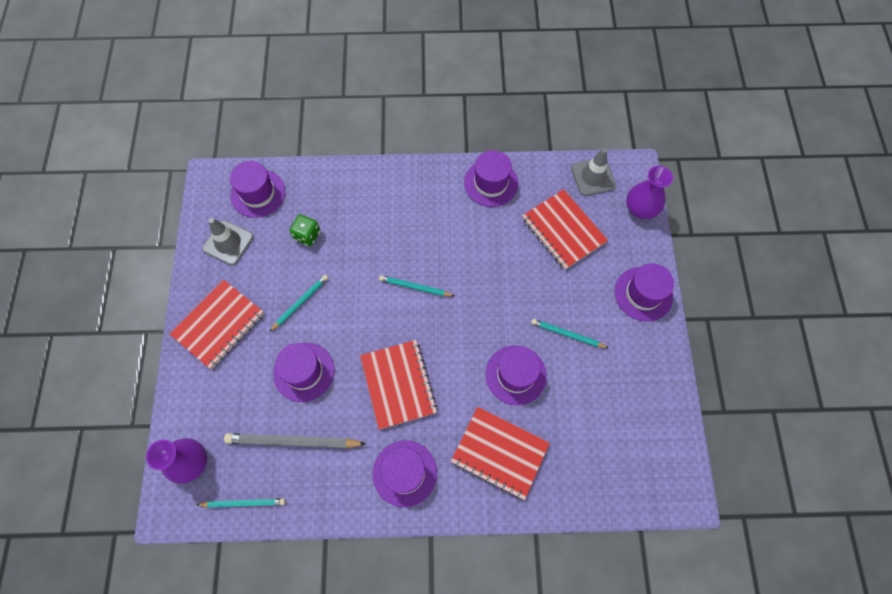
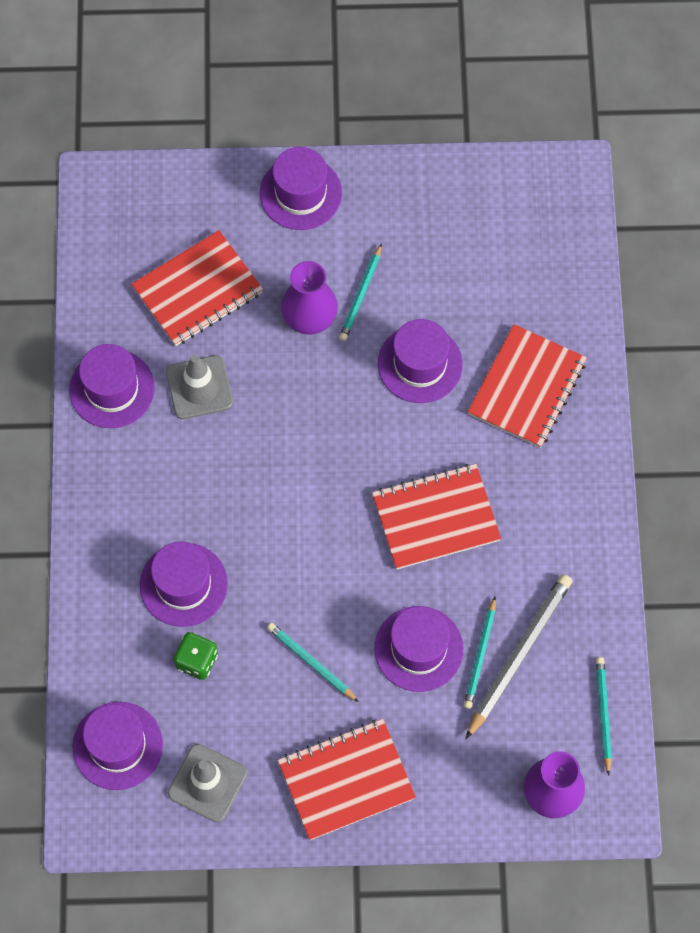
camera: 90 degrees left, 0 degrees up
(219, 324) = (346, 780): red notebook -> red notebook turned 60 degrees counterclockwise
(293, 441) = (519, 655): grey pencil -> grey pencil turned 150 degrees counterclockwise
(404, 473) = (556, 507): purple hat -> purple hat (183, 584)
(415, 287) = (287, 498): turquoise pencil -> turquoise pencil (480, 655)
(593, 177) = (106, 243): grey traffic cone -> grey traffic cone (199, 387)
(640, 208) = (163, 183): purple vase -> purple vase (309, 316)

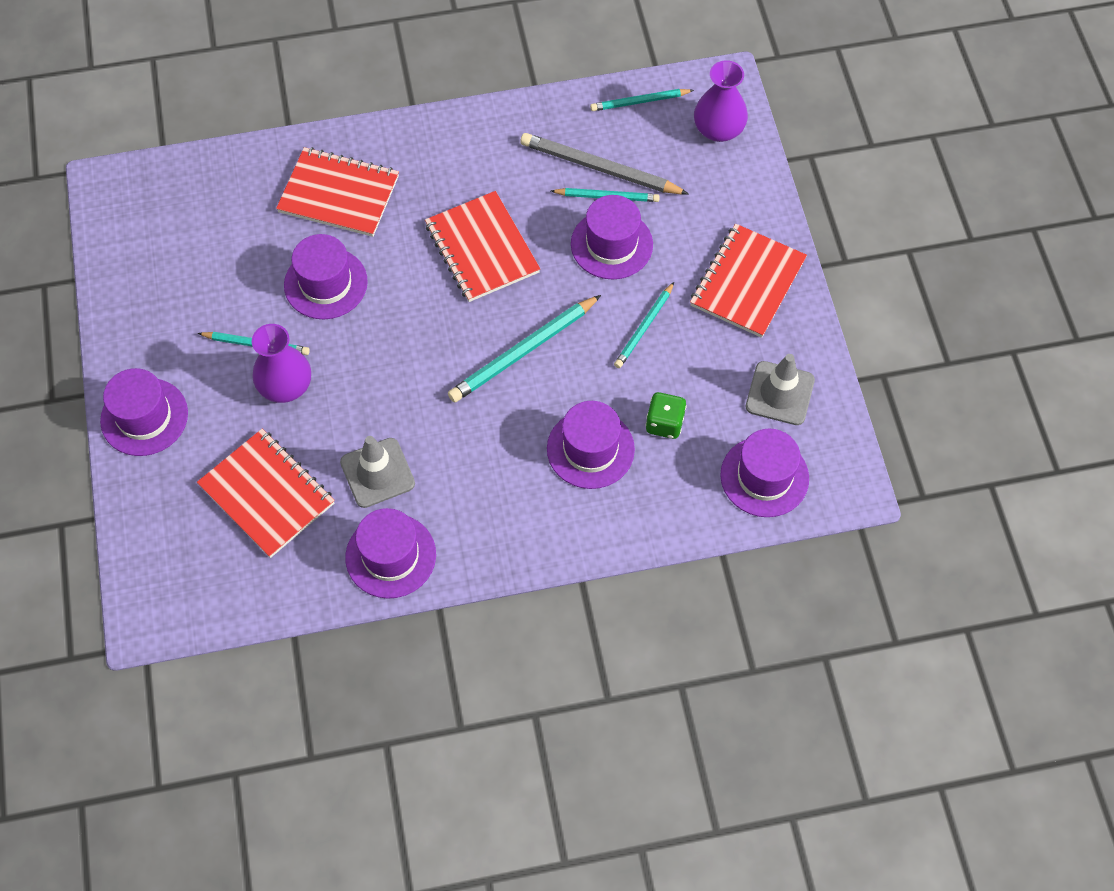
camera: 100 degrees left, 5 degrees down
(306, 539) = (523, 351): none -> turquoise pencil
(346, 780) = (747, 282): red notebook -> red notebook turned 60 degrees clockwise

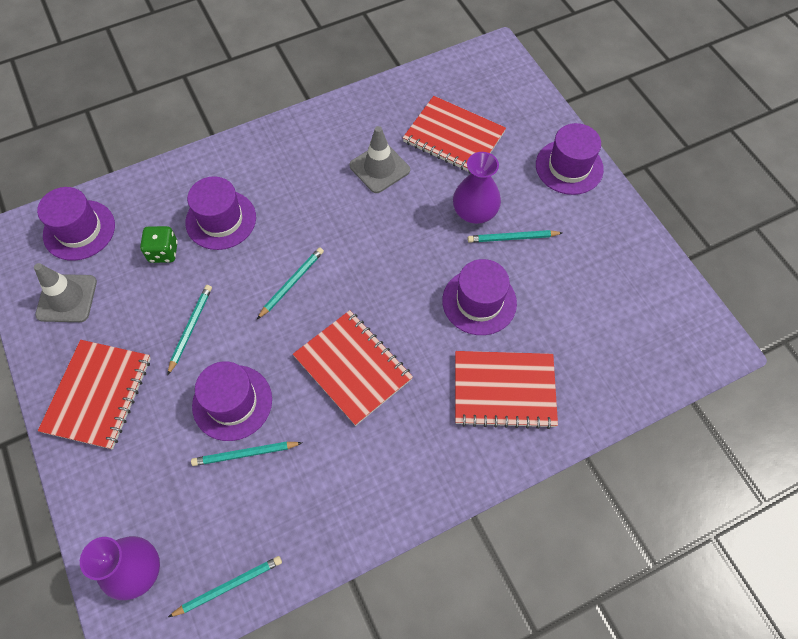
camera: 165 degrees right, 0 degrees up
(390, 556) = (351, 119): purple hat -> none
(523, 351) = (292, 283): turquoise pencil -> turquoise pencil, size x0.61
(600, 168) = (257, 486): grey pencil -> none

